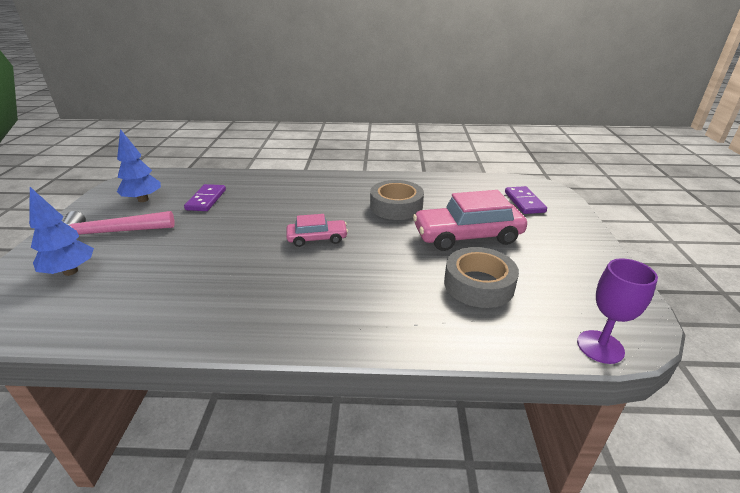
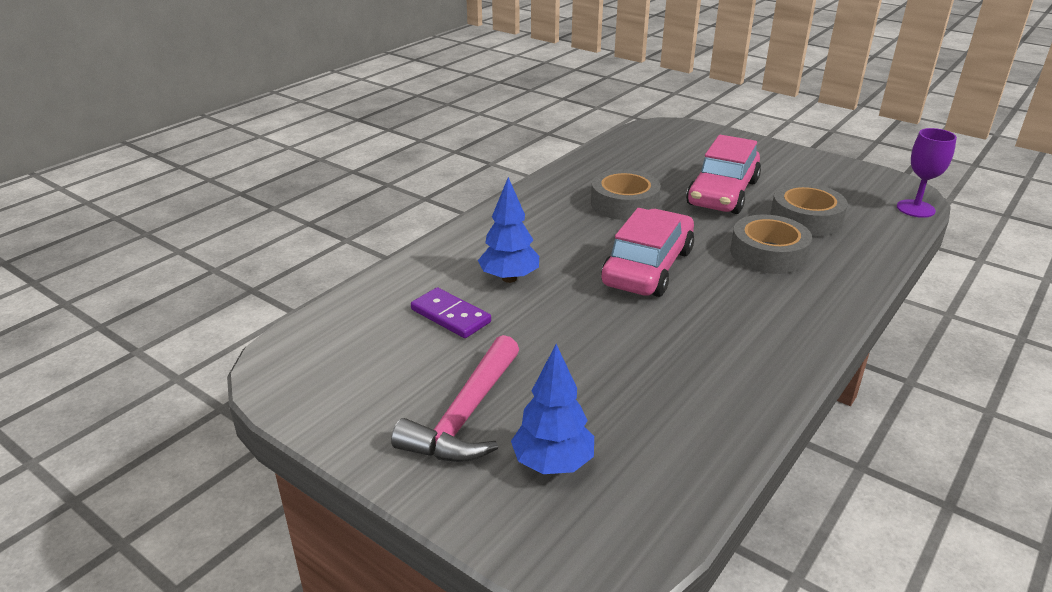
camera: 55 degrees left, 0 degrees up
(143, 200) = (378, 369): blue tree -> blue tree (509, 278)
(317, 238) = (648, 267): pink car -> pink car, size x1.79
(393, 281) = (768, 253): none -> grey tape
(524, 202) = (687, 145): purple domino -> none

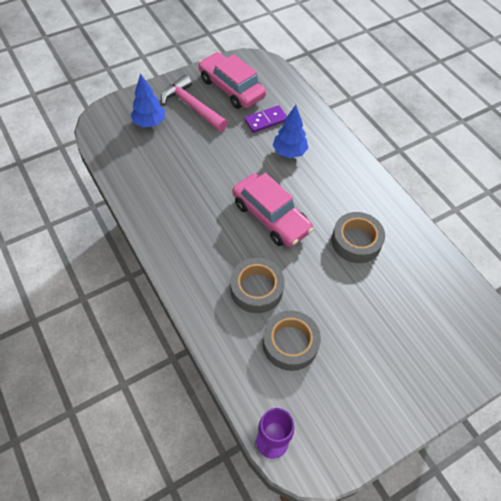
camera: 110 degrees right, 25 degrees up
(722, 193) = (351, 311): pink car -> pink car (231, 88)

